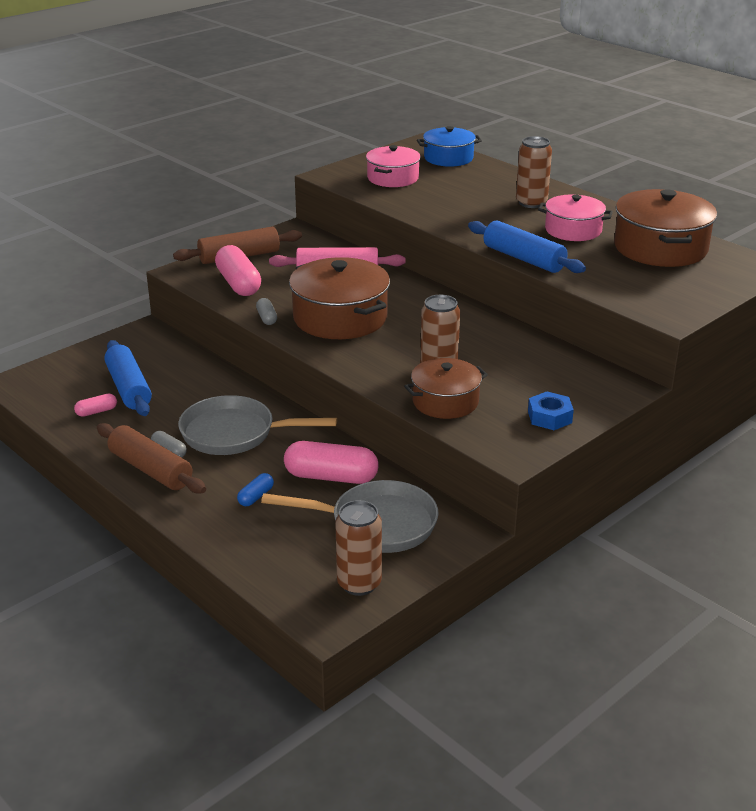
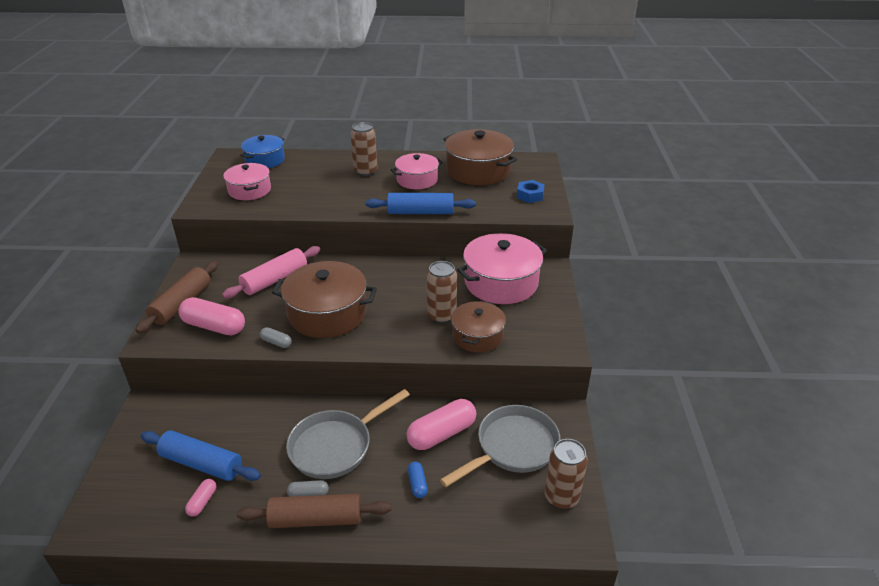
camera: 45 degrees left, 5 degrees up
(548, 373) = (501, 282): none -> pink pot
(549, 417) = (543, 311): blue nut -> blue nut (530, 195)

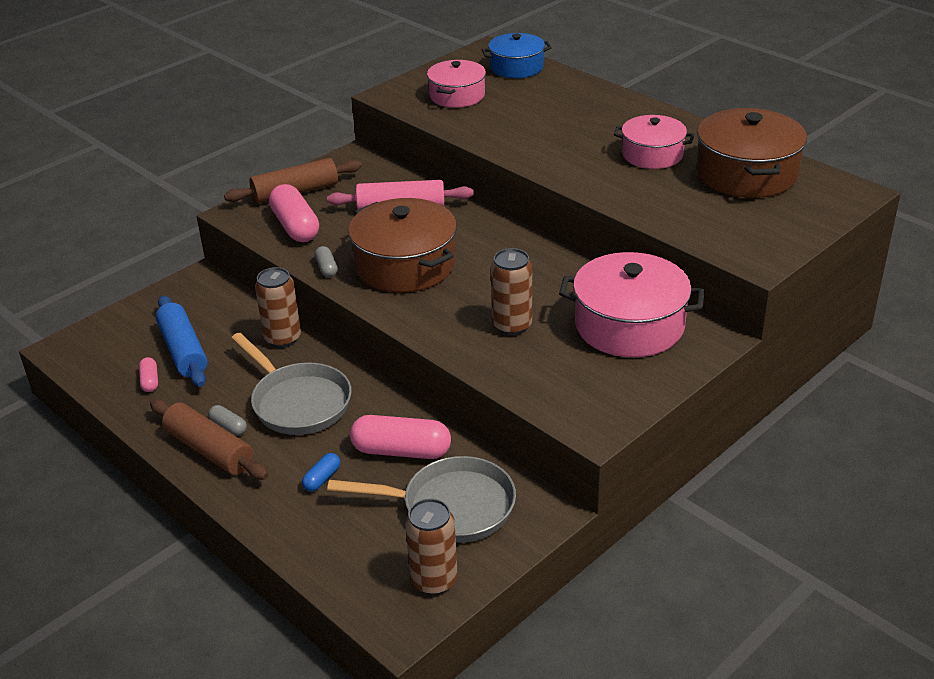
camera: 45 degrees right, 0 degrees up
(202, 502) = (150, 381): pink capsule -> pink capsule turned 75 degrees counterclockwise
(336, 446) = (298, 402): grey pan -> grey pan turned 135 degrees counterclockwise
(365, 171) = (606, 121): brown can -> brown can (283, 338)
(420, 212) = (599, 194): blue rolling pin -> none
(477, 336) = (520, 365): brown pot -> none
(530, 195) = (767, 231): blue nut -> none

